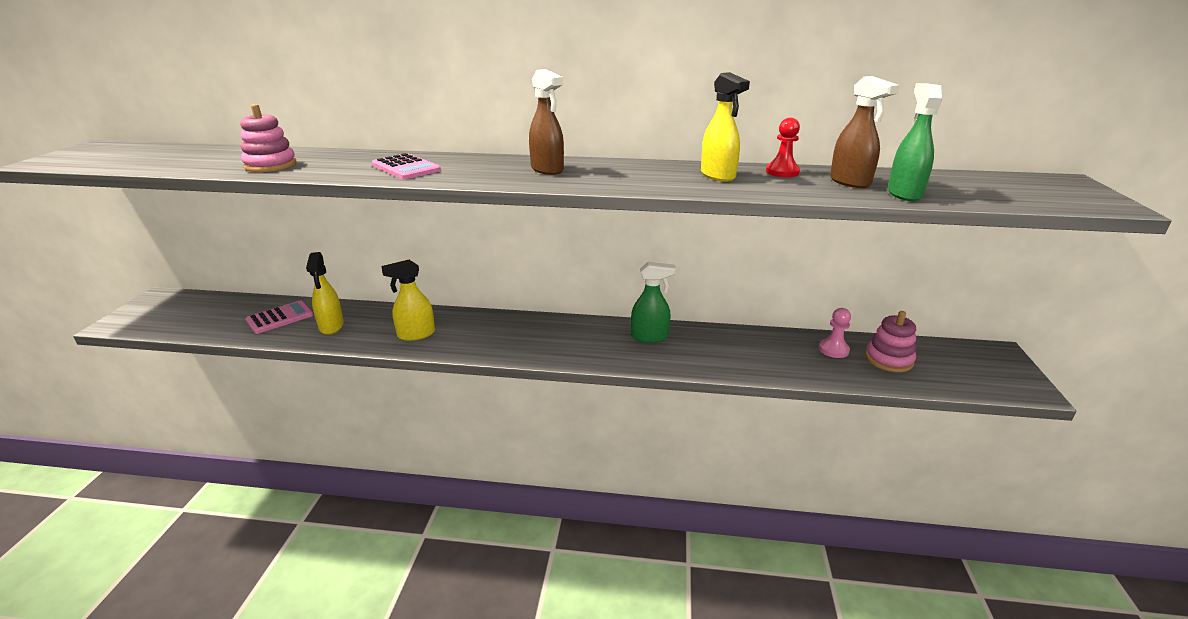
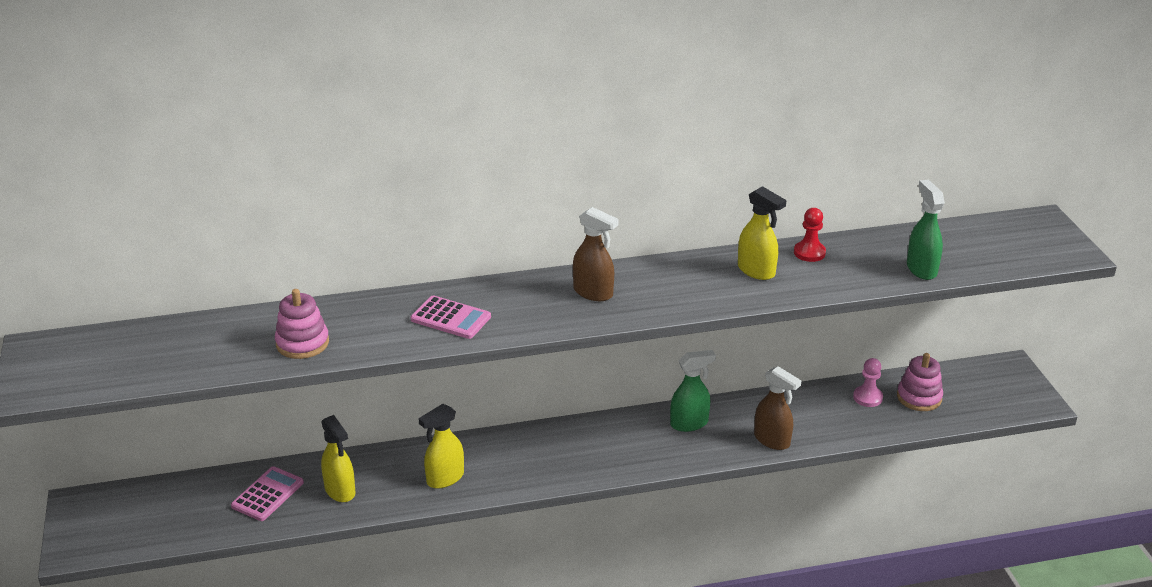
camera: 20 degrees left, 5 degrees up
(850, 182) = (873, 259): brown spray bottle -> brown spray bottle (772, 440)

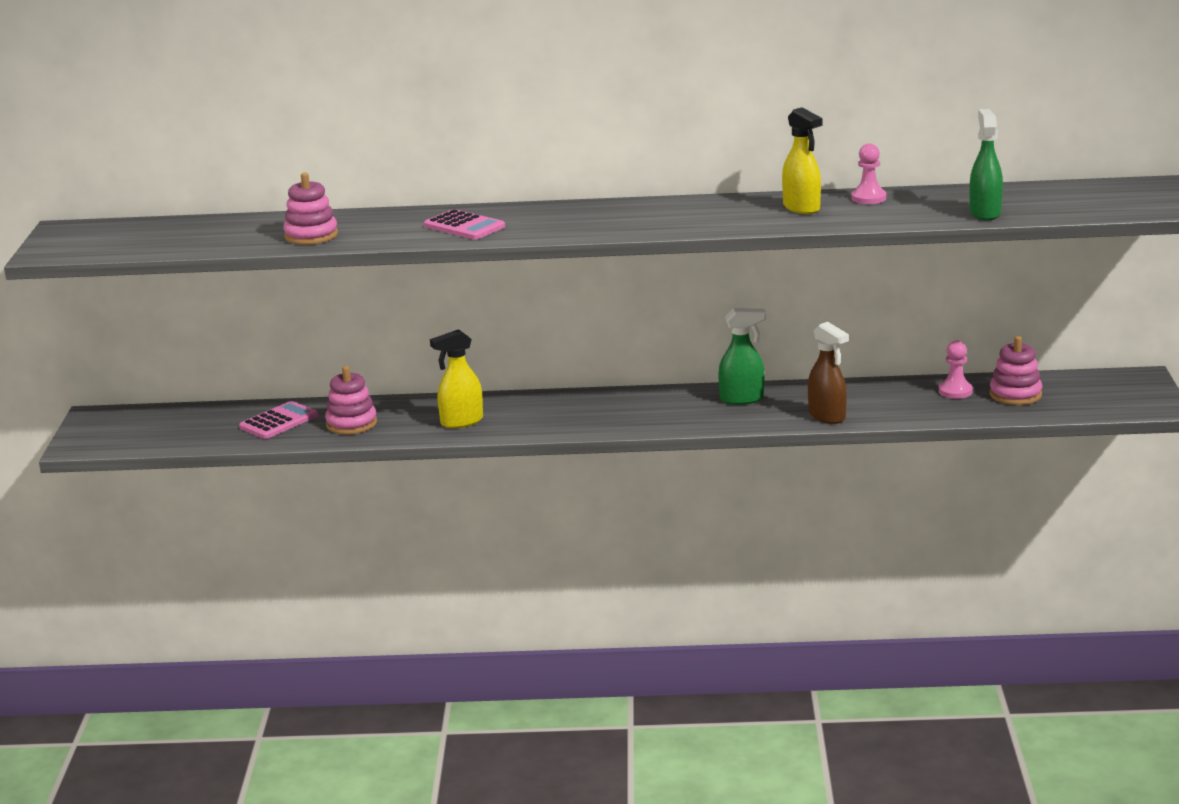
camera: 15 degrees right, 10 degrees down
(340, 491) = (351, 424): yellow spray bottle -> pink stacking toy
(593, 293) = (619, 216): brown spray bottle -> none
(809, 253) = (868, 198): red pawn -> pink pawn

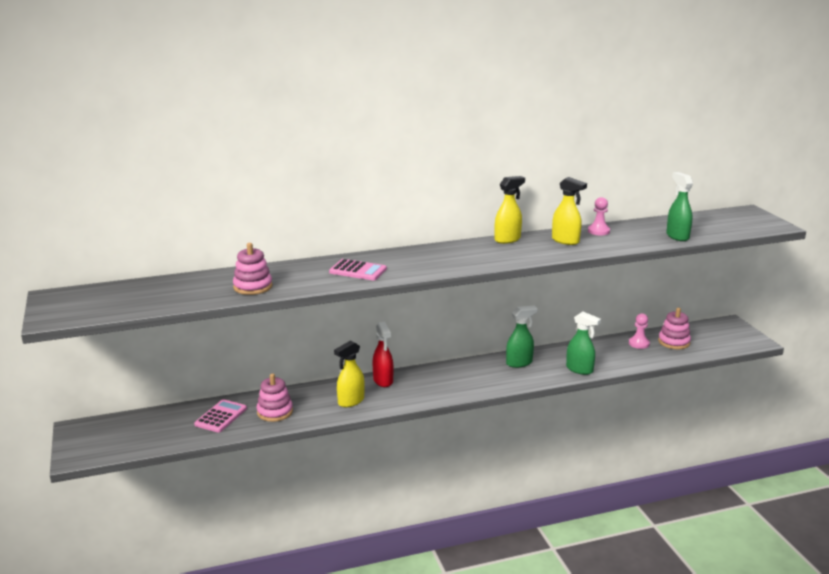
camera: 20 degrees left, 0 degrees up
(524, 402) = (383, 381): none -> red spray bottle
(716, 200) = (507, 239): none -> yellow spray bottle
(827, 416) = (579, 369): brown spray bottle -> green spray bottle

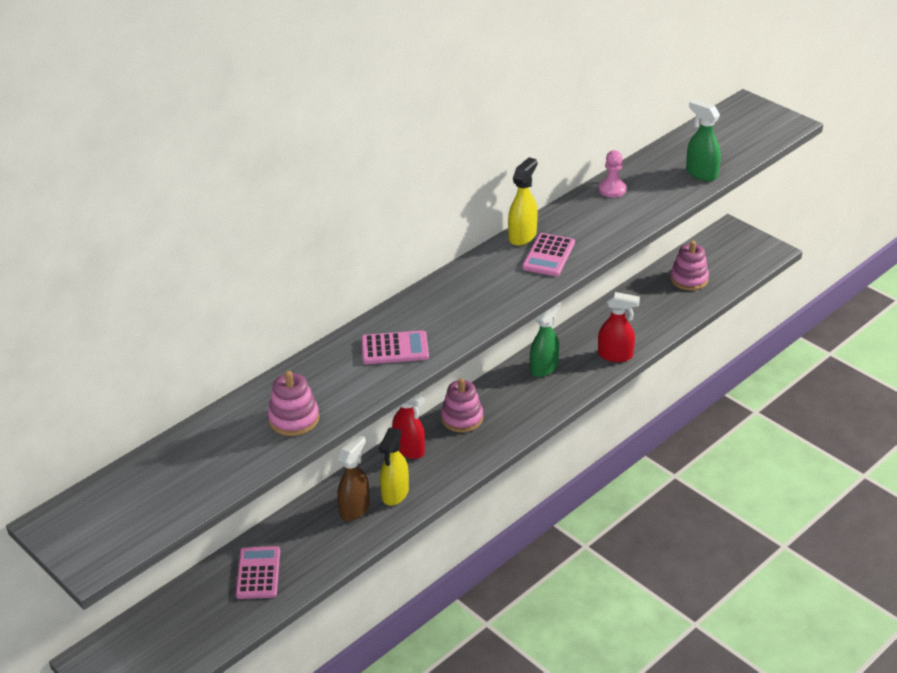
camera: 25 degrees left, 15 degrees up
(275, 412) = (318, 542): pink stacking toy -> pink stacking toy (462, 418)
(316, 401) = (355, 508): none -> brown spray bottle
(516, 251) = (548, 255): none -> pink calculator
(565, 241) = (588, 218): yellow spray bottle -> none
(579, 369) = (615, 355): green spray bottle -> red spray bottle
(639, 343) = (654, 294): pink pawn -> none

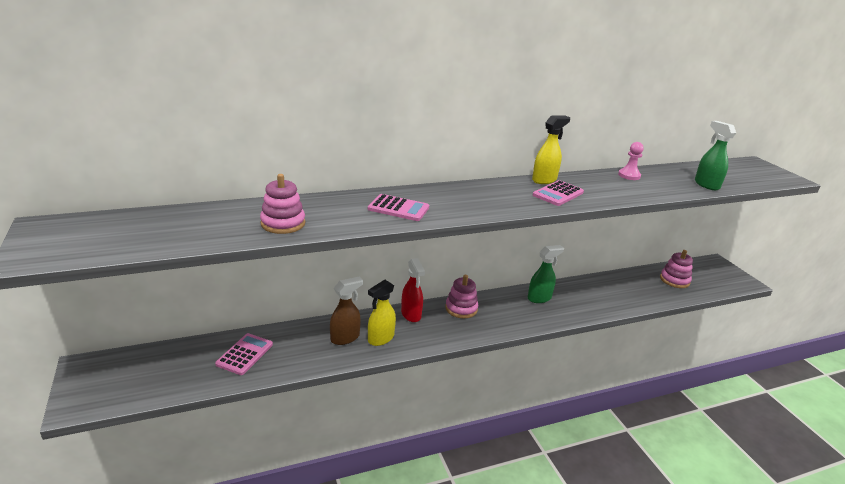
camera: 20 degrees right, 10 degrees down
(615, 355) = (597, 307): red spray bottle -> none

